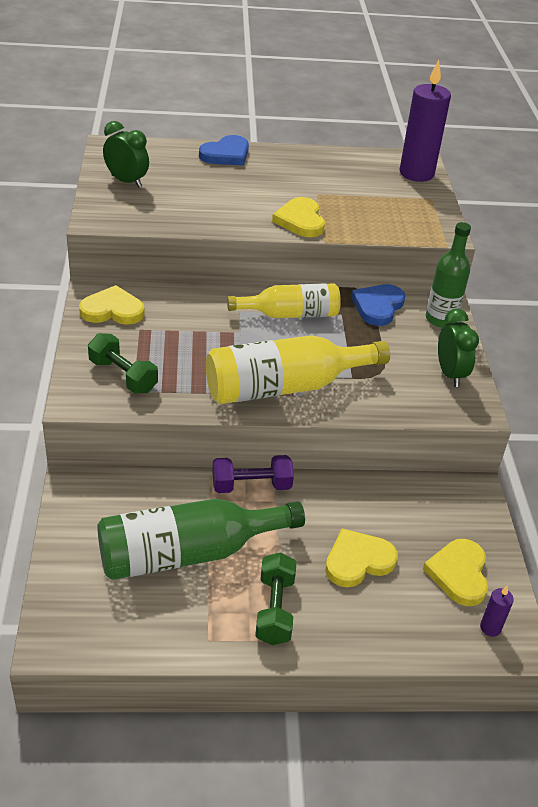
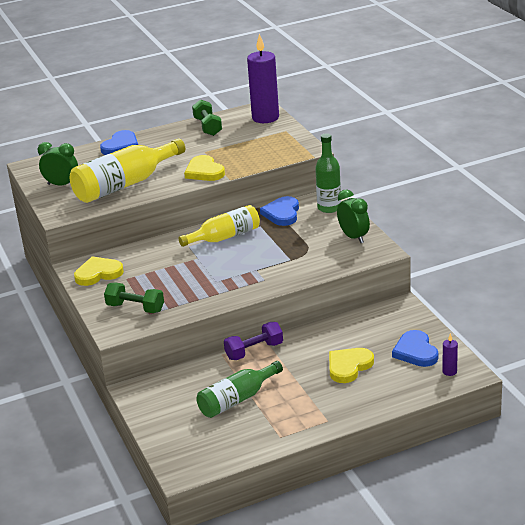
camera: 15 degrees left, 10 degrees down
(188, 553) = (237, 399): green bottle -> green bottle, size x0.66
(274, 609) = (312, 408): green dumbbell -> green dumbbell (208, 127)
(285, 387) = (249, 279): yellow bottle -> yellow bottle (125, 184)
(459, 574) = (415, 351): yellow heart -> blue heart

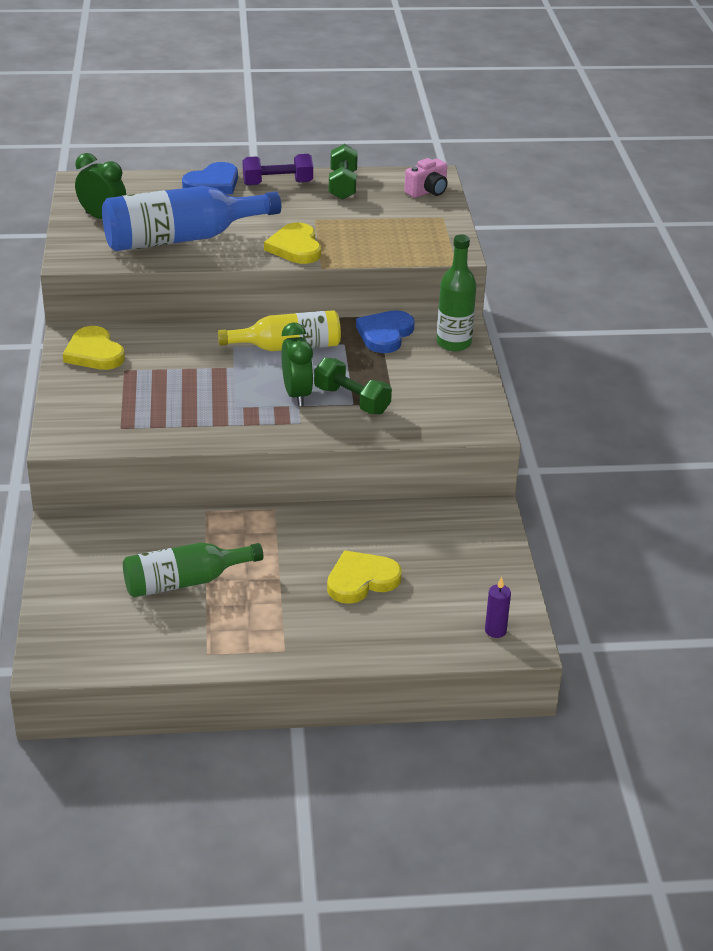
camera: 15 degrees right, 5 degrees up
(98, 273) = (94, 353): yellow heart -> yellow heart turned 120 degrees counterclockwise
(125, 184) = (181, 239): yellow bottle -> blue bottle
(135, 308) = (109, 414): green dumbbell -> green dumbbell (352, 400)
(254, 351) = (250, 519): purple dumbbell -> purple dumbbell (277, 183)
(265, 118) = (427, 191): purple candle -> pink camera
(353, 237) = (459, 395): green clock -> green clock (297, 395)
(415, 351) = (466, 586): blue heart -> none

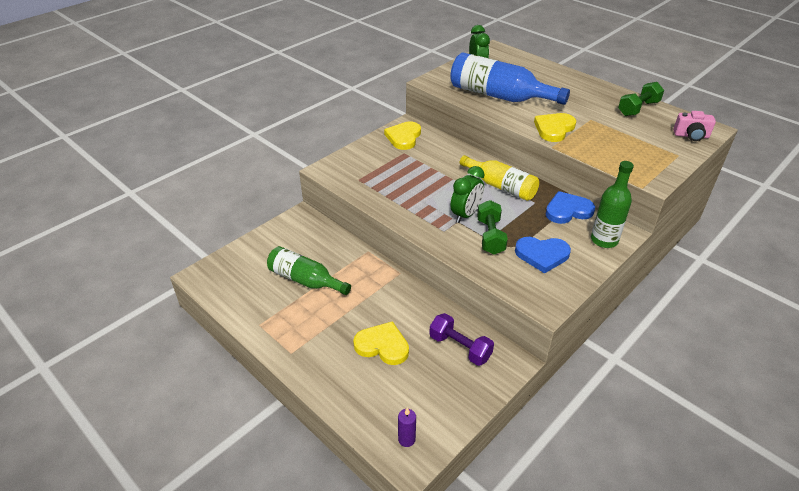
camera: 50 degrees right, 5 degrees up
(213, 183) = (561, 76): blue heart -> blue heart (542, 255)
(277, 183) = (599, 91): purple dumbbell -> purple dumbbell (460, 347)

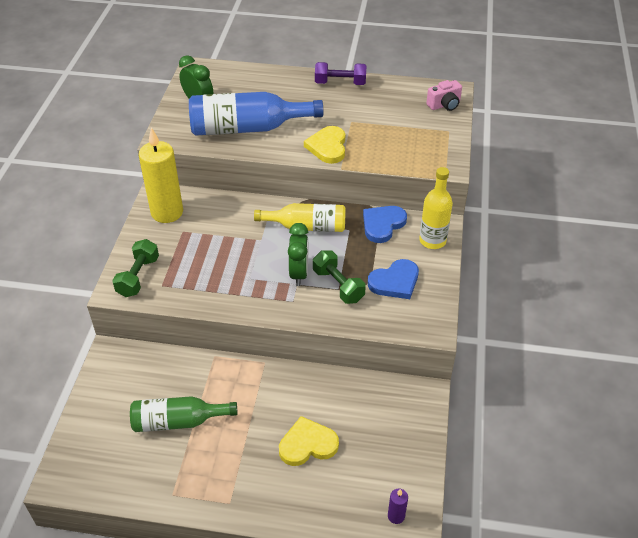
camera: 35 degrees left, 5 degrees up
(404, 137) = (167, 212): yellow heart -> yellow candle
(460, 347) = (374, 406): purple dumbbell -> purple dumbbell (340, 83)
(604, 240) = (432, 241): green bottle -> yellow bottle
(638, 108) = (382, 92): green dumbbell -> green dumbbell (138, 276)

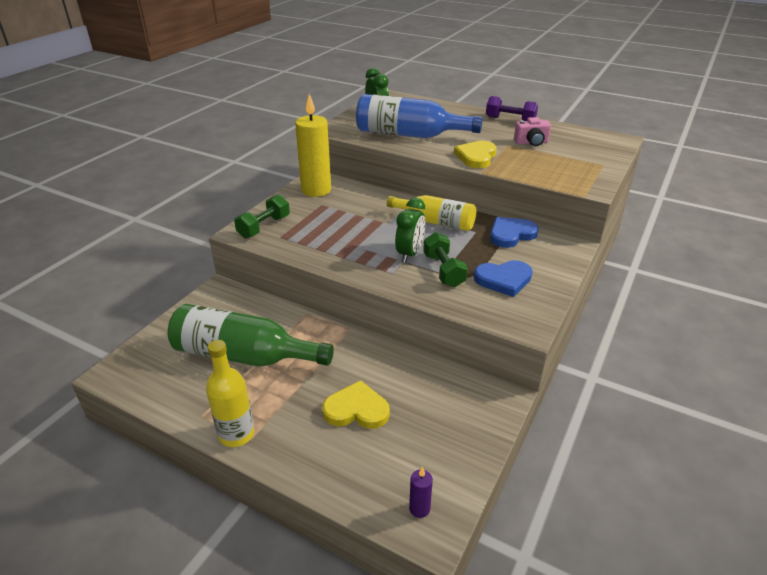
camera: 20 degrees right, 10 degrees down
(178, 421) = (244, 356): green bottle -> green bottle, size x1.52
(432, 241) = (558, 256): yellow bottle -> yellow bottle (236, 434)
(444, 105) = (606, 147): pink camera -> pink camera (531, 143)

